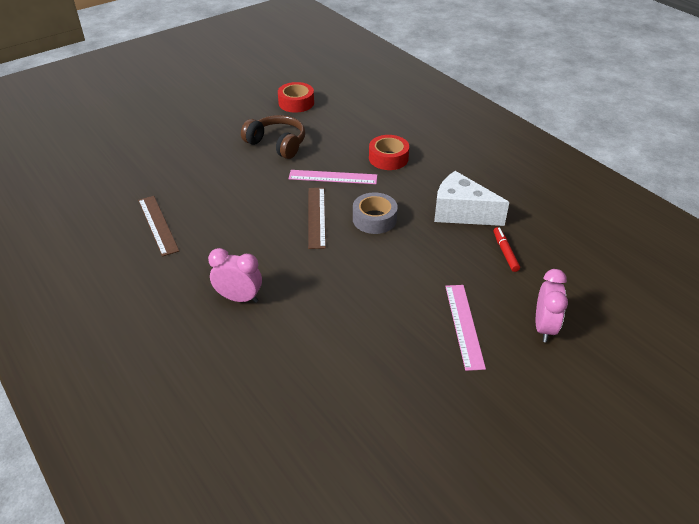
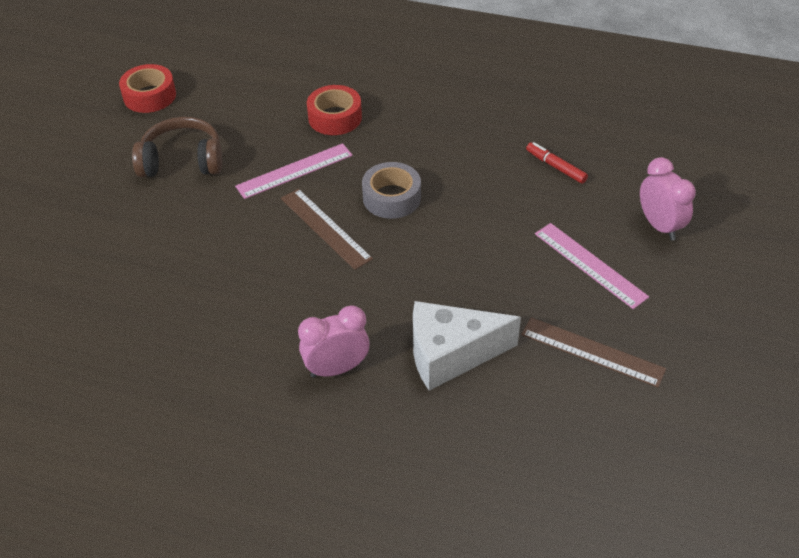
camera: 35 degrees left, 5 degrees up
(158, 225) = (139, 339): brown ruler -> brown ruler (592, 352)
(461, 212) = (473, 145): white cheese -> white cheese (450, 355)

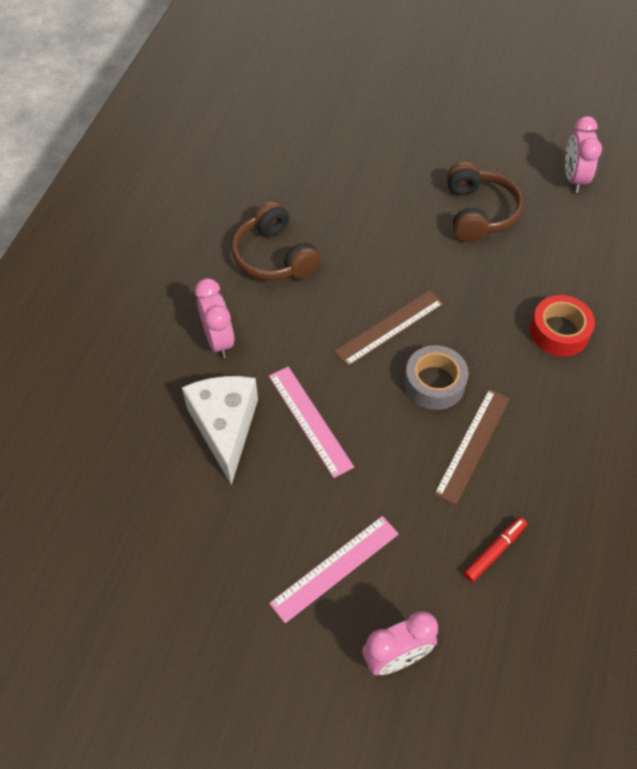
camera: 90 degrees right, 10 degrees up
(150, 96) = (573, 178): red tape -> pink clock
(219, 324) = (274, 256): none -> brown headphones
(294, 171) = (470, 300): pink ruler -> pink ruler (310, 420)
(592, 352) = (216, 553): brown ruler -> brown ruler (472, 445)

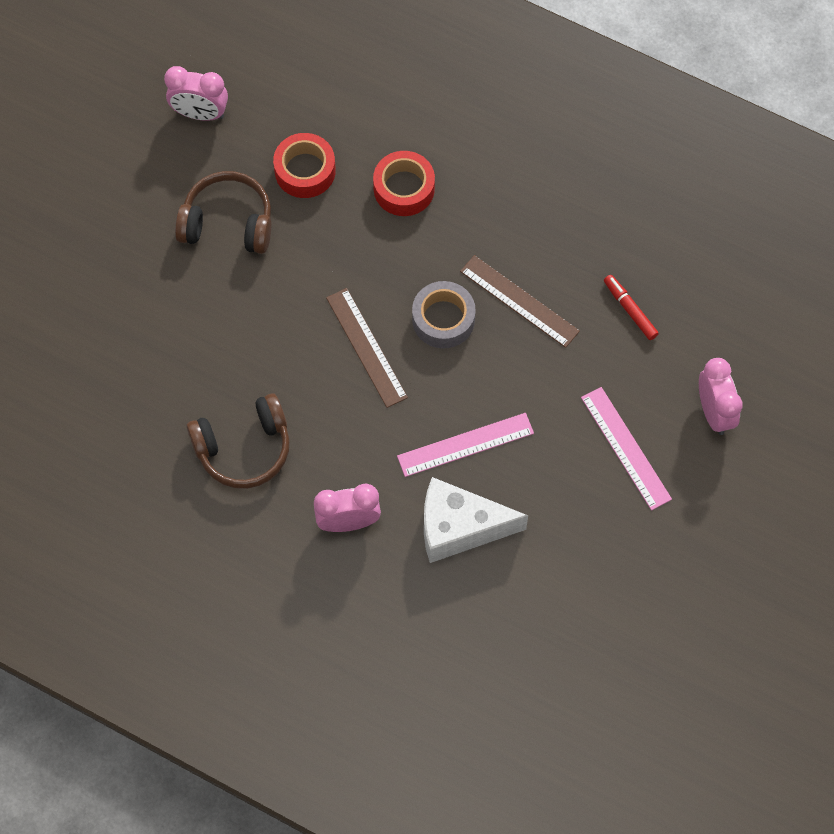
camera: 80 degrees left, 10 degrees up
(548, 256) = (305, 171): none -> red tape

